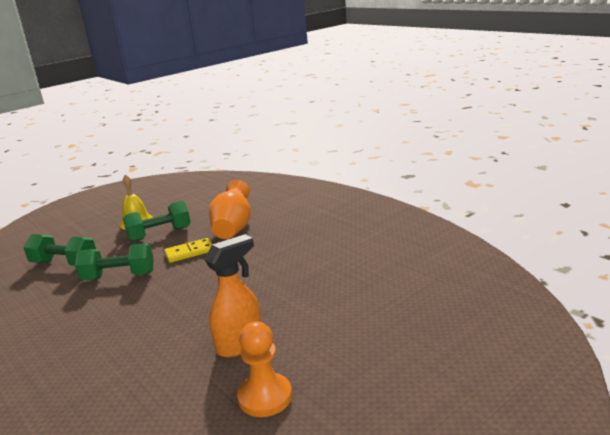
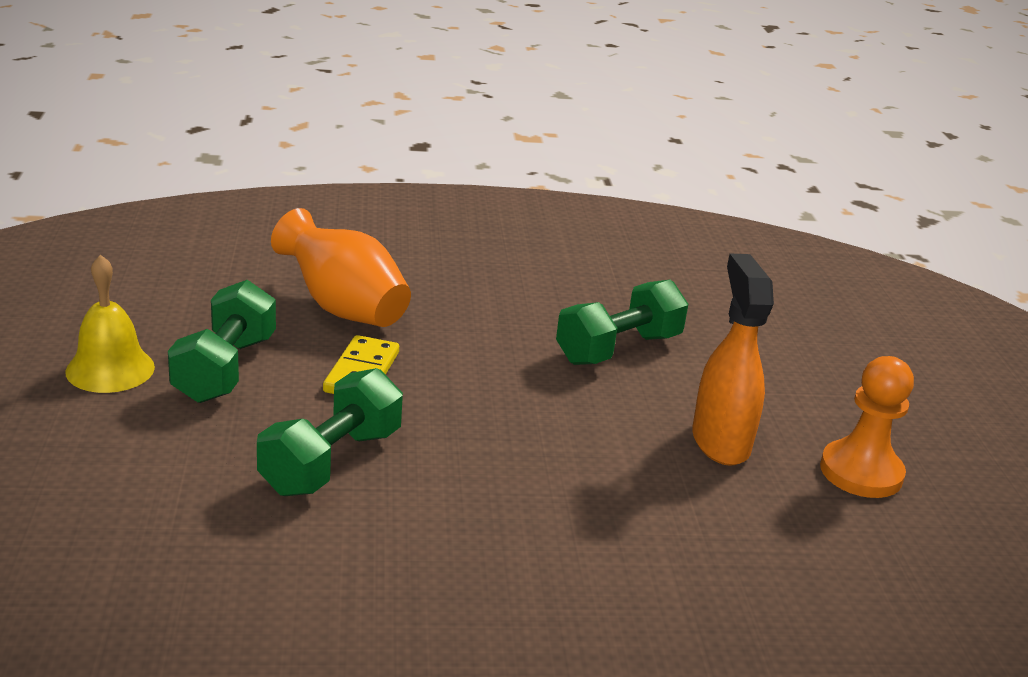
camera: 60 degrees left, 5 degrees up
(64, 263) = (152, 500): green dumbbell -> green dumbbell (618, 349)

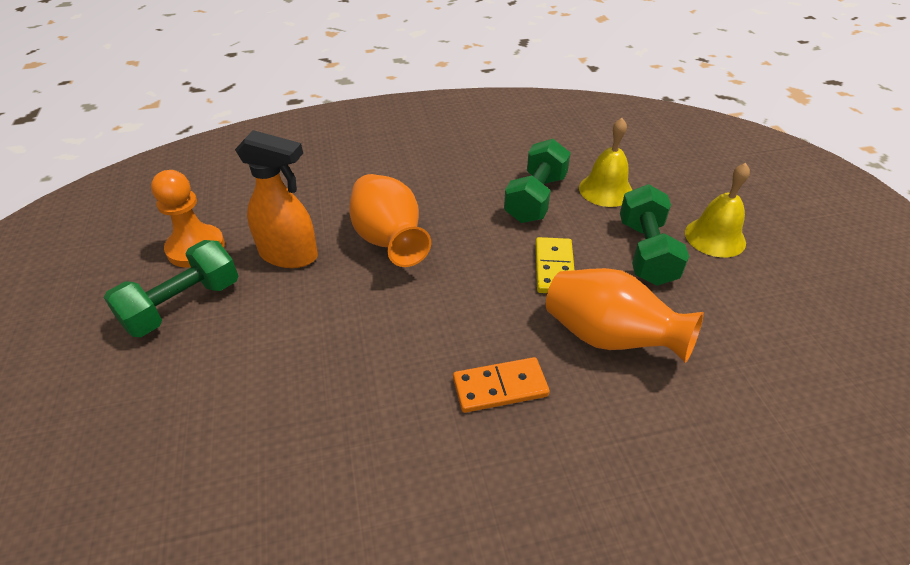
camera: 175 degrees right, 15 degrees up
(203, 456) = (606, 190): none -> yellow bell
(475, 296) = (500, 387): none -> orange domino
(579, 437) = (389, 241): none -> orange vase
(618, 349) = (356, 338): green dumbbell -> green dumbbell (183, 305)
(720, 441) = (290, 255): orange spray bottle -> orange spray bottle turned 60 degrees counterclockwise

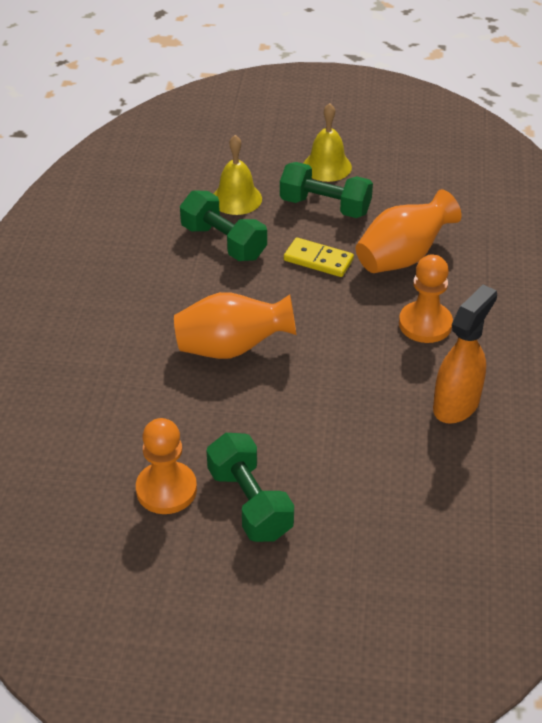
camera: 70 degrees left, 0 degrees up
(290, 255) = (216, 419): orange spray bottle -> orange spray bottle (456, 404)
(500, 387) = (425, 324): orange domino -> orange pawn

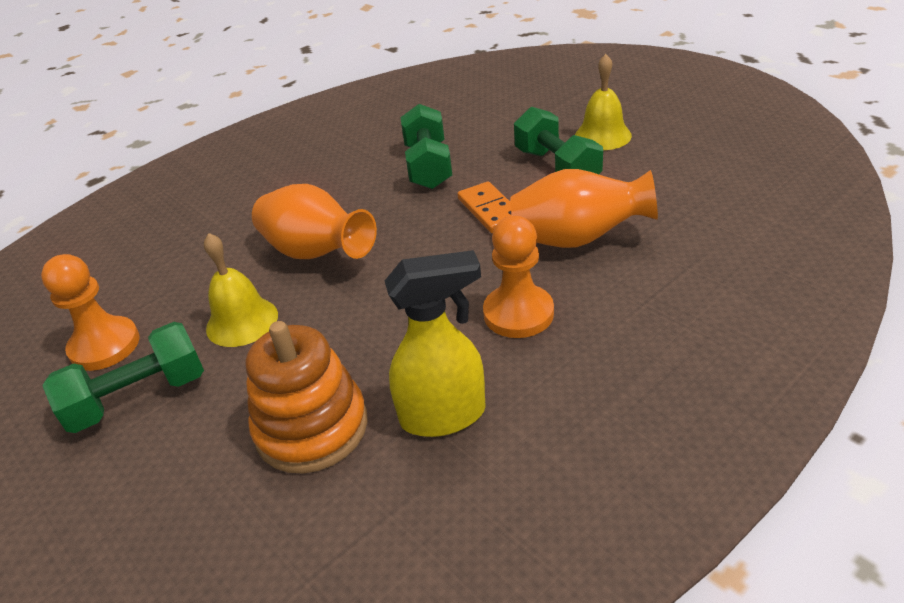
camera: 45 degrees right, 5 degrees down
(236, 199) = (485, 136): yellow bell -> yellow bell (242, 321)
(250, 503) = (138, 398): green dumbbell -> green dumbbell turned 45 degrees clockwise
(318, 260) = (490, 210): yellow domino -> orange domino
(390, 453) = (312, 428): none -> orange stacking toy
(456, 404) = (444, 415): orange spray bottle -> yellow spray bottle

